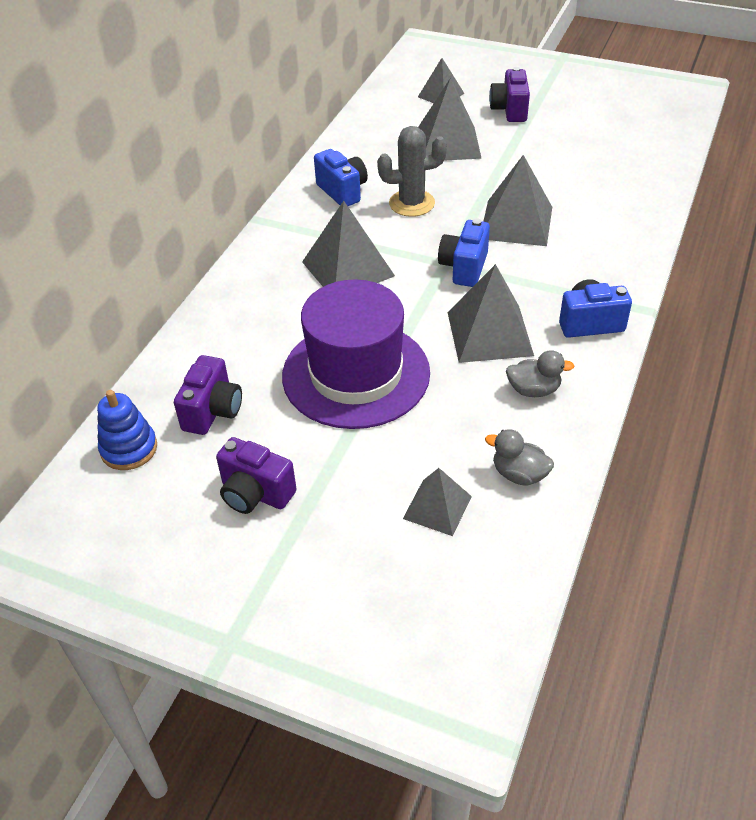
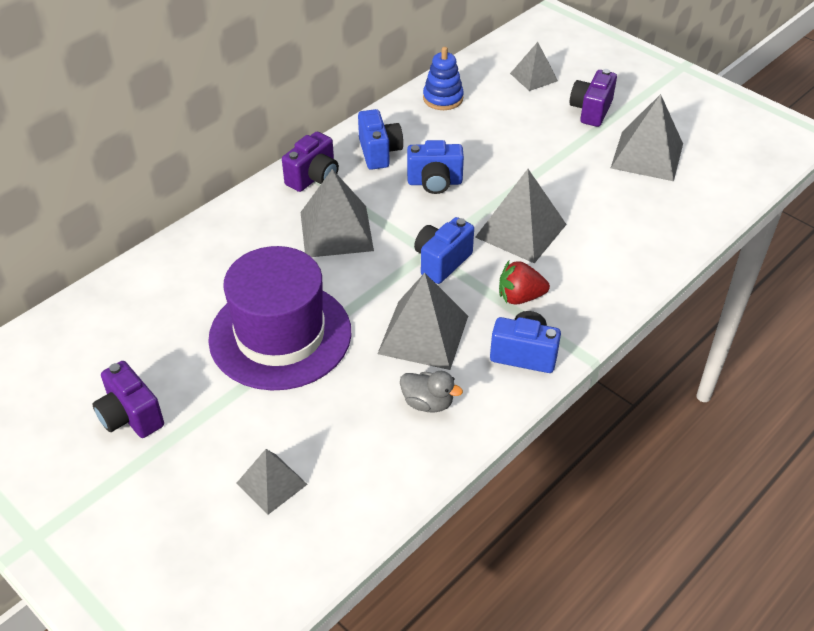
camera: 20 degrees right, 0 degrees up
(129, 449) = (56, 341): blue stacking toy -> blue stacking toy (443, 98)
(213, 411) = (141, 330): purple camera -> purple camera (314, 178)
(411, 203) = (434, 182): grey cactus -> blue camera
(448, 143) = (508, 130): grey pyramid -> grey pyramid (647, 155)
(519, 474) = (362, 479): grey duck -> none
(553, 277) = (520, 297): none -> red strawberry

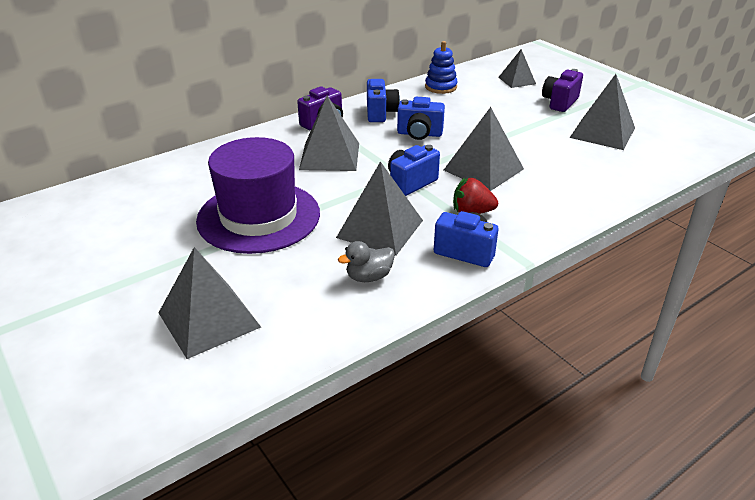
camera: 10 degrees right, 10 degrees down
(130, 416) = (112, 257): purple camera -> none
(271, 483) = (209, 319): grey pyramid -> grey pyramid, size x1.65
(428, 403) = (369, 277): grey duck -> grey duck turned 120 degrees clockwise

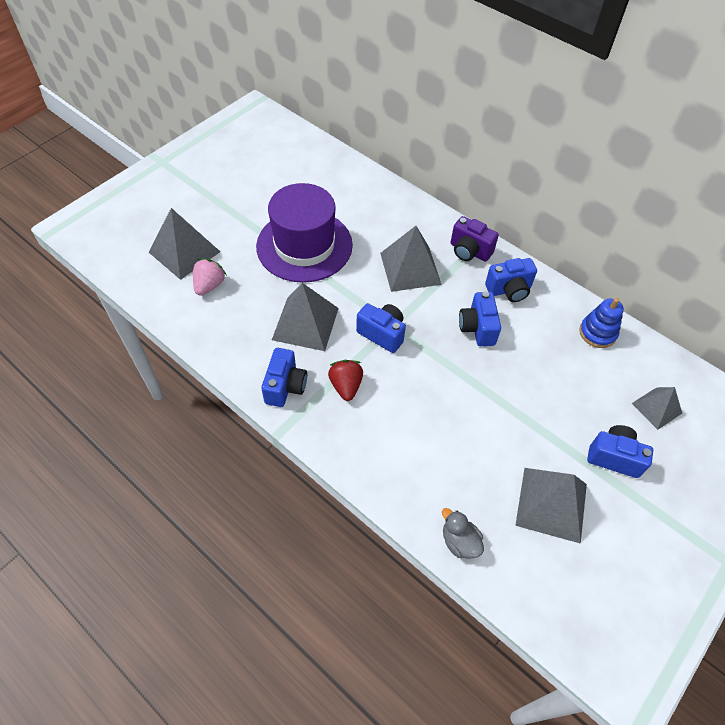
camera: 75 degrees right, 20 degrees up
(286, 299) = (209, 285): none -> pink strawberry
(369, 277) = (241, 327): grey duck -> grey duck (459, 541)
(483, 169) = (425, 389): grey pyramid -> none
(559, 102) = (614, 457): purple camera -> blue camera

